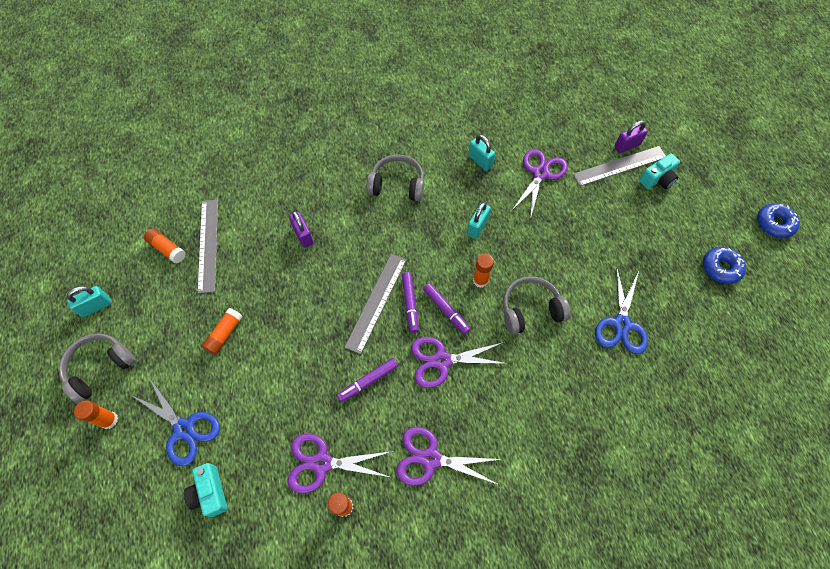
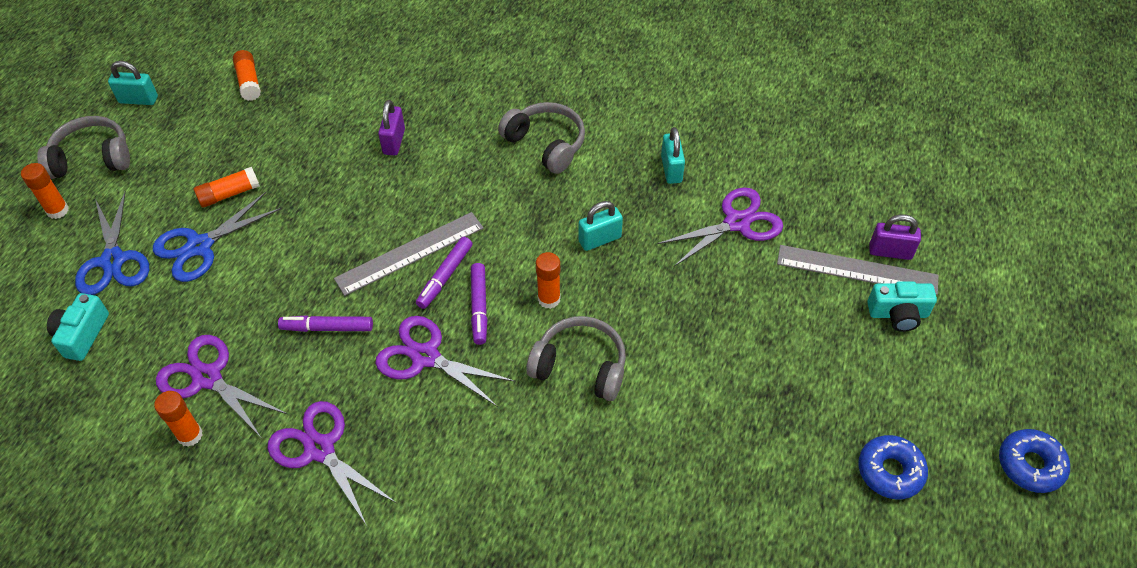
camera: 35 degrees right, 10 degrees down
(208, 245) = (291, 99): grey ruler -> none
(621, 324) = (682, 453): blue scissors -> blue scissors (200, 246)

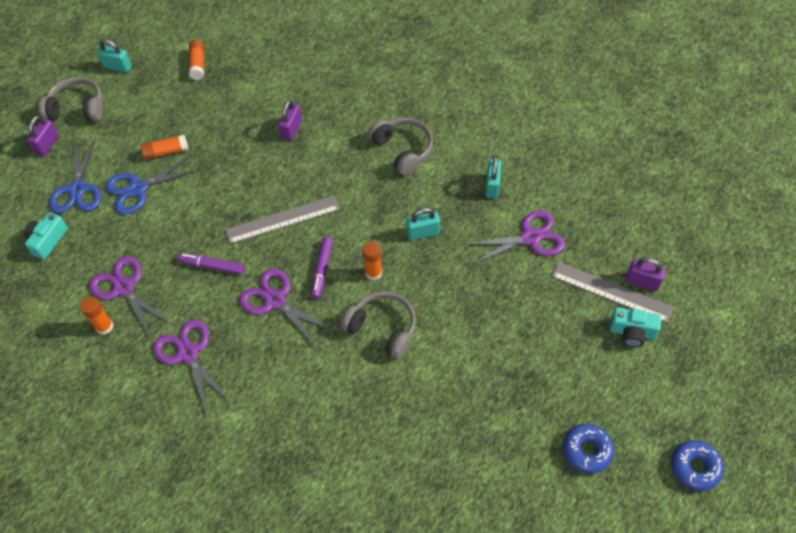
camera: 15 degrees right, 5 degrees up
(57, 210) = (47, 145): orange glue stick -> purple padlock
(445, 276) = (303, 242): purple marker -> none

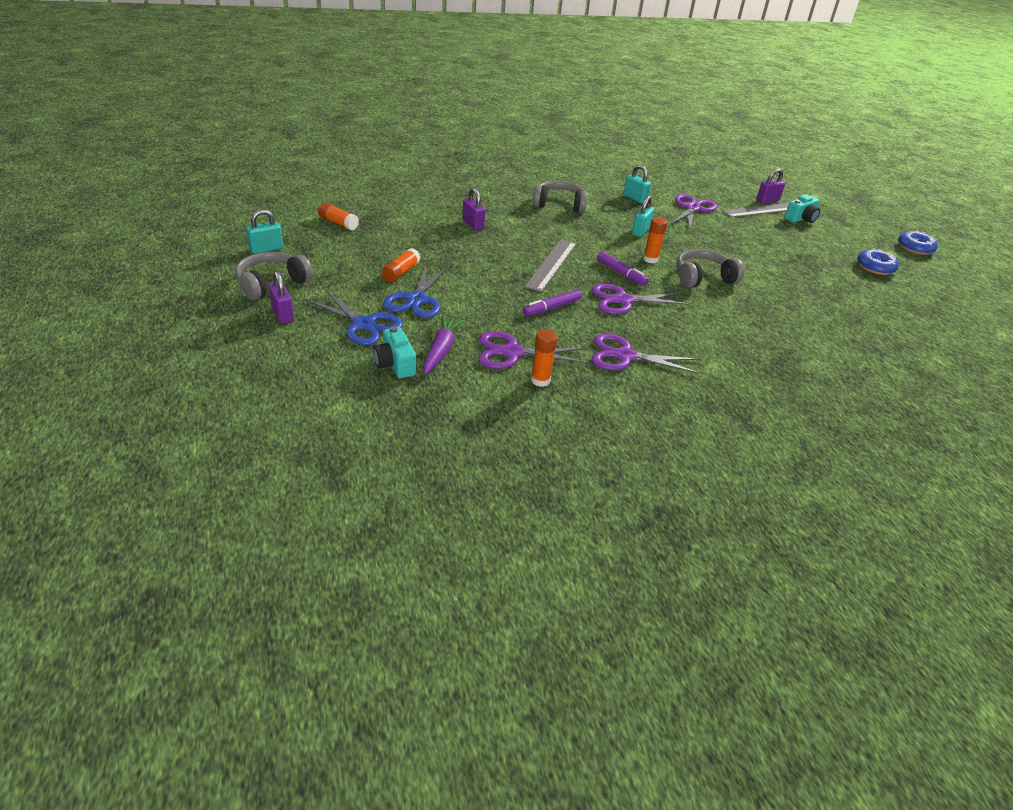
camera: 55 degrees left, 20 degrees down
(87, 250) = (441, 350): none -> purple carrot

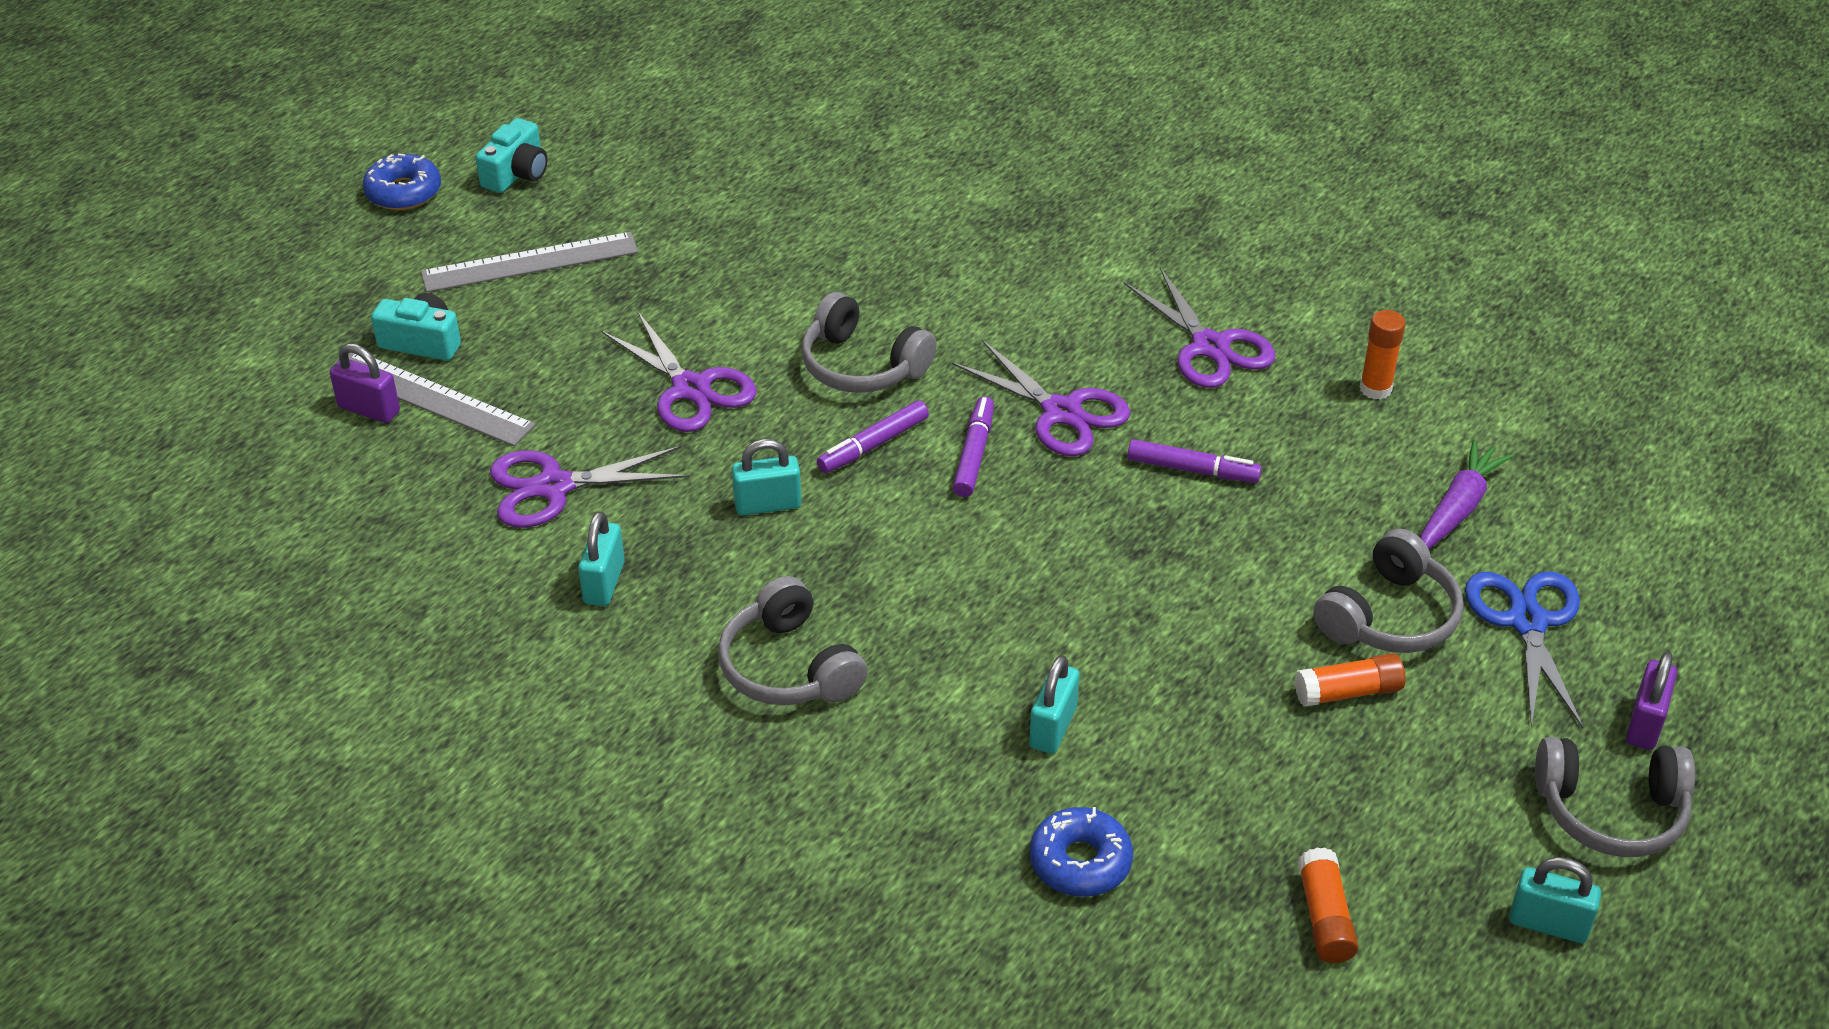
camera: 125 degrees left, 5 degrees up
(395, 364) = (1548, 528): turquoise camera -> turquoise camera (516, 173)
(416, 300) = (1389, 616): blue scissors -> grey headphones
(441, 350) = (1458, 508): purple carrot -> purple carrot turned 150 degrees clockwise
(473, 225) = (1053, 727): purple padlock -> turquoise padlock
(512, 353) = (1359, 444): purple scissors -> purple scissors (691, 388)
(551, 264) = (1058, 542): grey ruler -> grey ruler (530, 262)
(650, 259) = (873, 445): orange glue stick -> purple marker
(875, 267) = (558, 214): blue donut -> blue donut (1080, 862)

